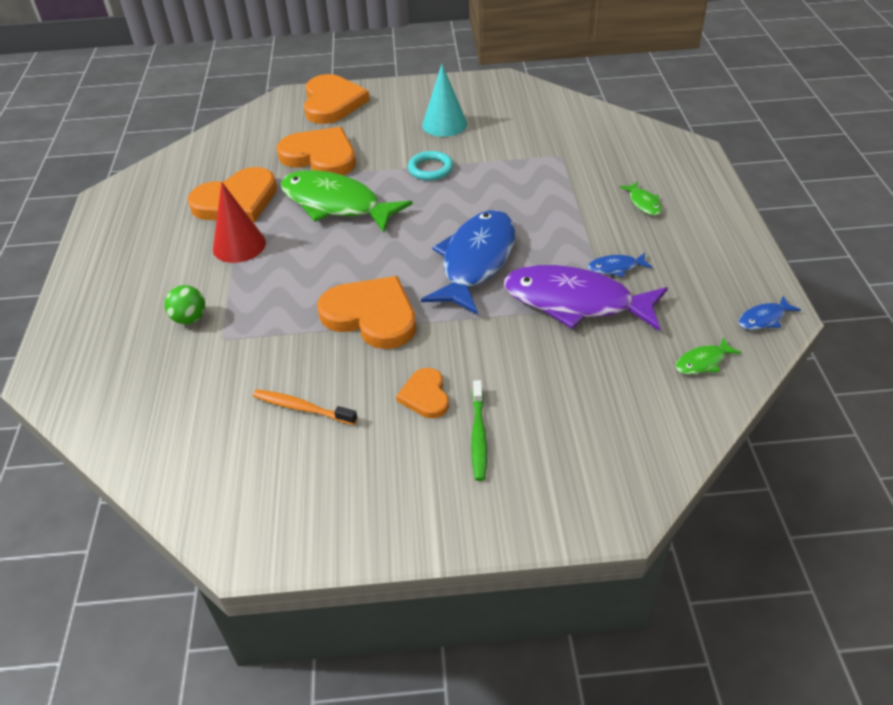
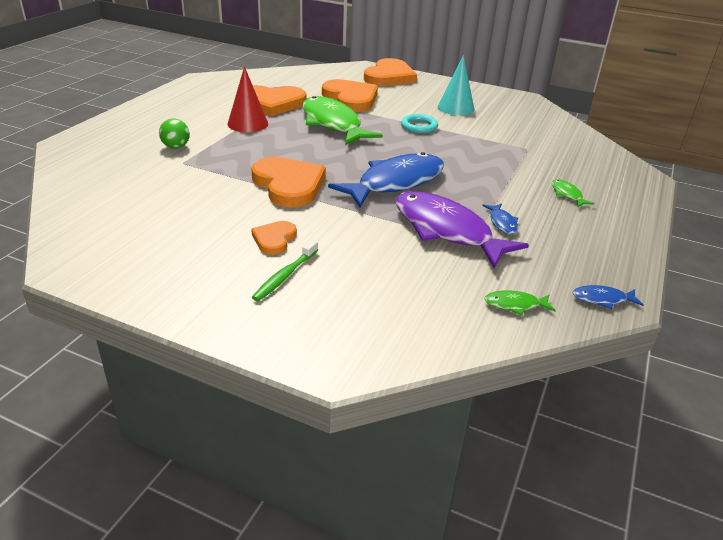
camera: 25 degrees right, 10 degrees down
(302, 408) = (187, 214): orange toothbrush -> none
(616, 268) = (502, 223): blue fish -> blue fish turned 120 degrees counterclockwise
(643, 203) = (567, 194): green fish -> green fish turned 150 degrees clockwise

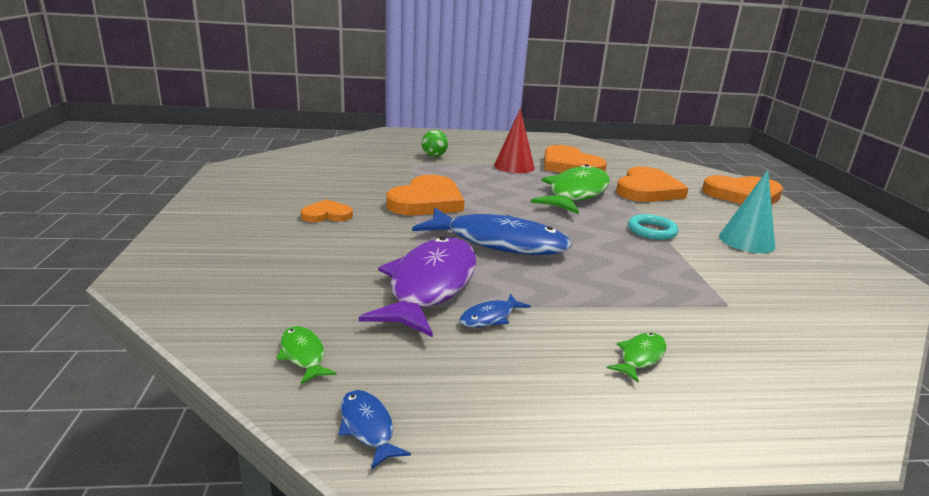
camera: 60 degrees right, 10 degrees down
(285, 276) = (271, 230): green toothbrush -> none

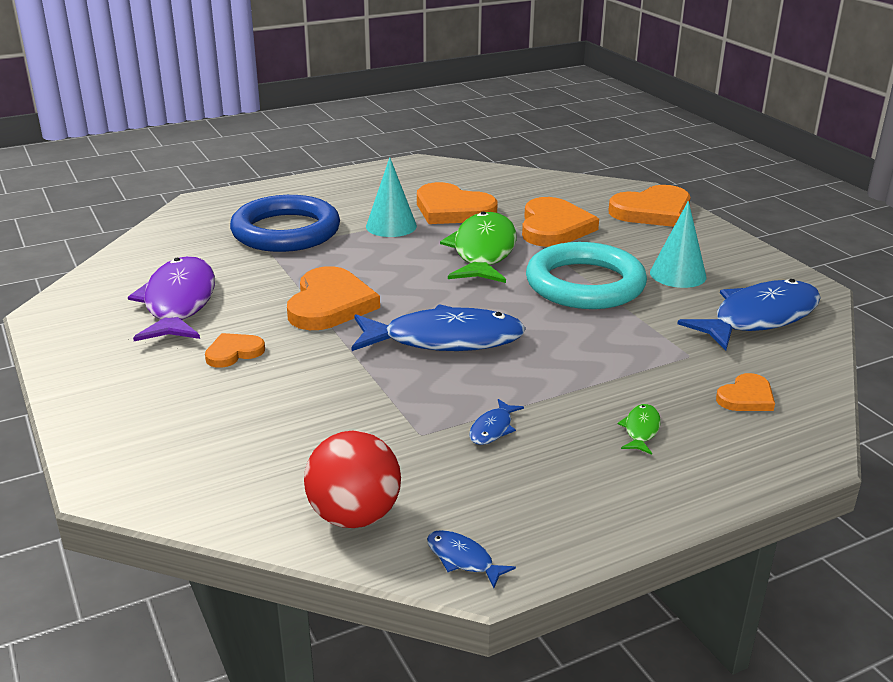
camera: 20 degrees left, 5 degrees up
(303, 355) = (354, 516): green fish -> red ball
(430, 286) = (413, 411): purple fish -> purple fish (179, 303)
(434, 156) = (286, 231): green ball -> blue ring
(514, 166) = (391, 226): red cone -> turquoise cone
(652, 230) = (585, 284): turquoise ring -> turquoise ring, size x2.24
(776, 356) = (746, 397): none -> orange heart
(819, 291) = (759, 318): none -> blue fish

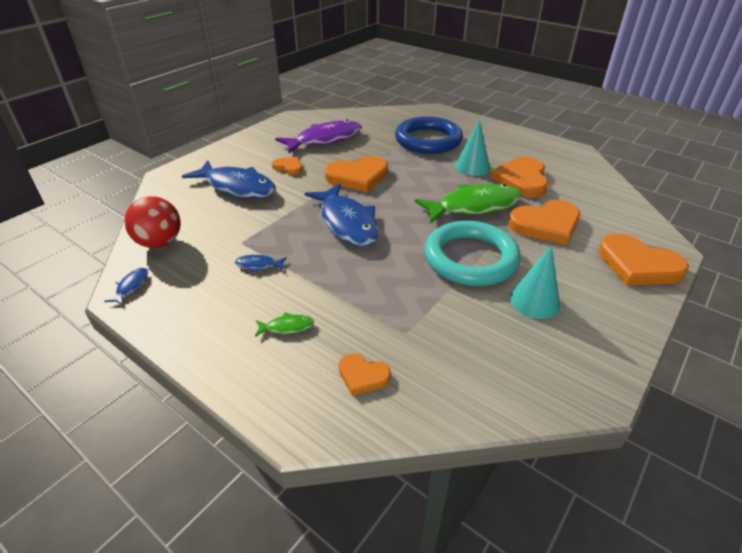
camera: 65 degrees right, 10 degrees up
(759, 318) = (501, 363): blue fish -> blue fish (237, 187)

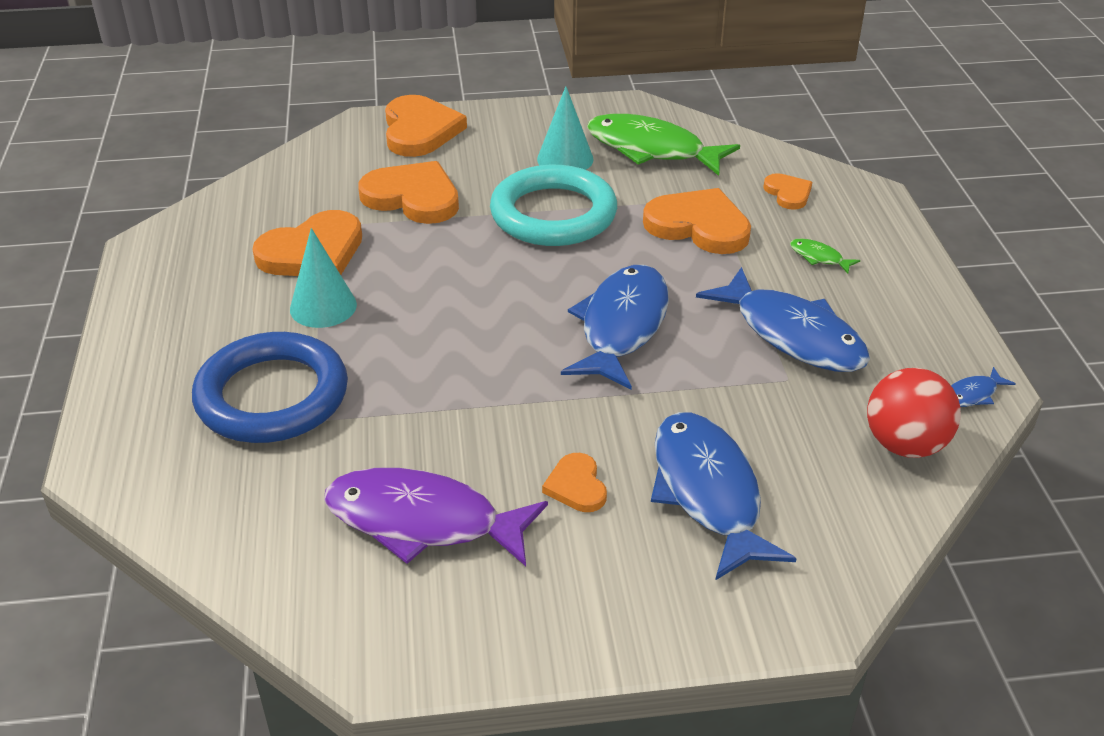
camera: 135 degrees left, 0 degrees up
(258, 265) = (792, 334): blue fish -> blue fish, size x2.45
(358, 176) = (500, 392): orange heart -> orange heart (698, 226)
(474, 206) = (440, 257): green fish -> green fish (652, 149)

